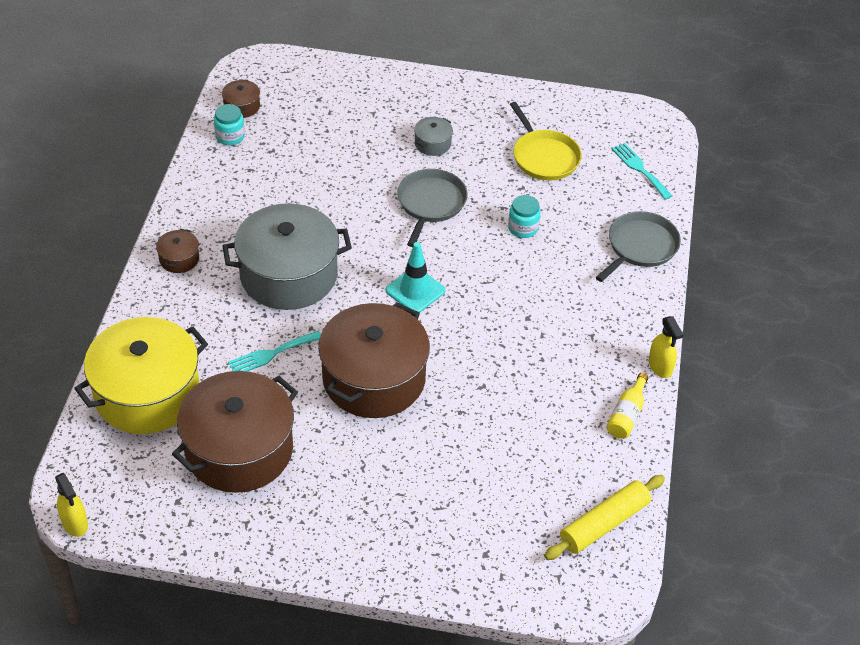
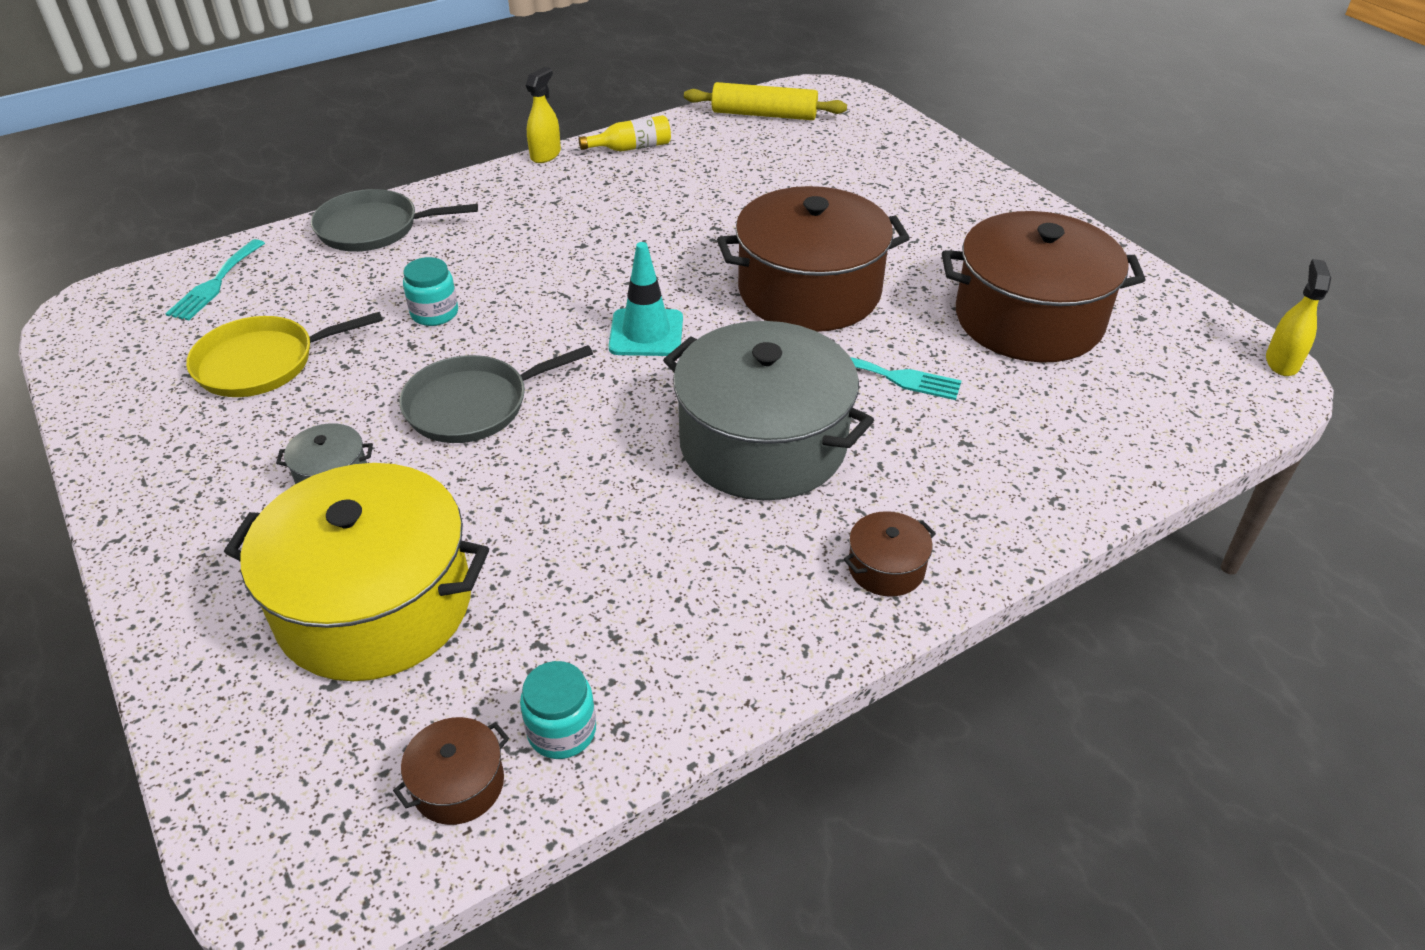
camera: 130 degrees left, 5 degrees down
(147, 393) = (1092, 429): yellow pot -> yellow pot (375, 605)
(544, 157) = (262, 363): yellow pan -> yellow pan turned 135 degrees counterclockwise

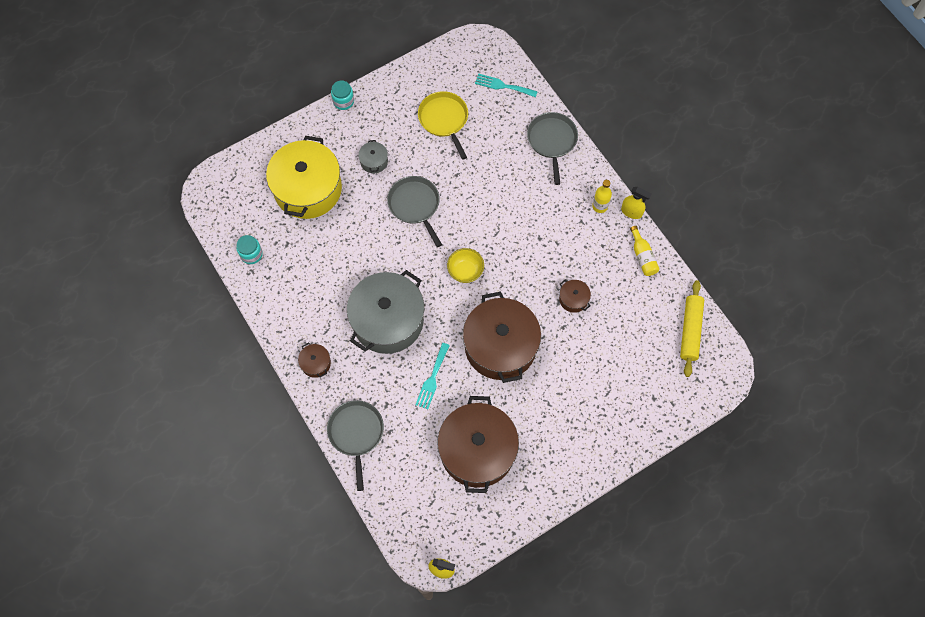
camera: 90 degrees right, 25 degrees up
(434, 313) = (480, 180): turquoise jar -> turquoise jar (343, 101)
(458, 784) = (234, 226): brown pot -> brown pot (573, 299)
(528, 183) = (600, 206): none -> yellow bottle
(646, 333) = (465, 271): turquoise traffic cone -> yellow bowl
(1046, 489) = (356, 433): none -> grey pan

